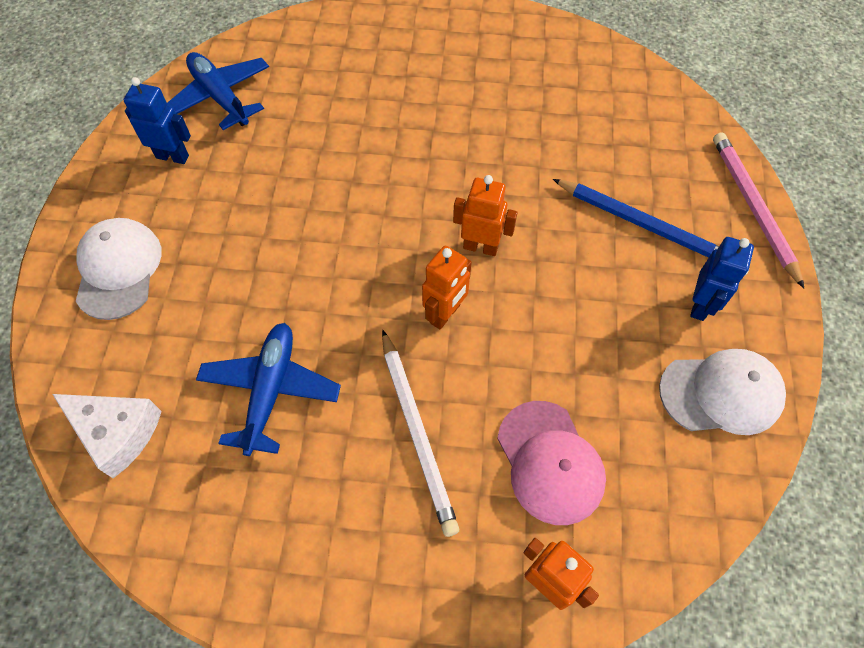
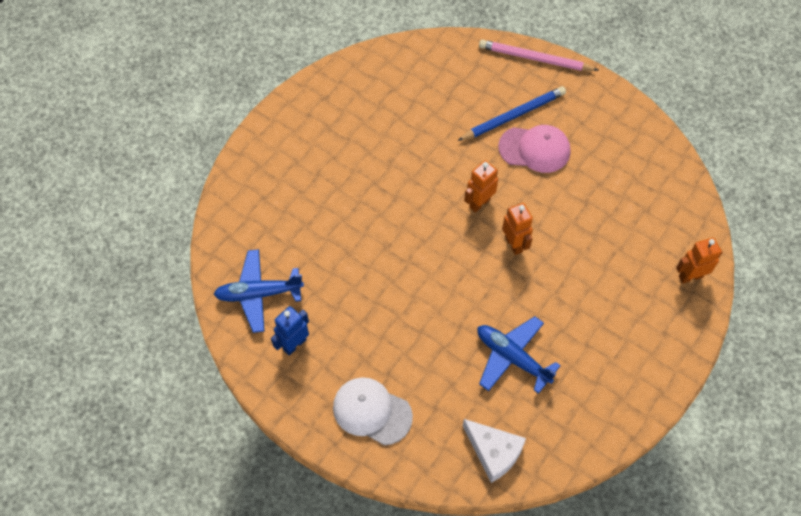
camera: 60 degrees left, 0 degrees up
(117, 432) = (493, 452): white cheese -> white cheese turned 75 degrees clockwise
(417, 432) = (579, 294): white pencil -> none
(550, 462) = (630, 241): pink cap -> pink cap (534, 149)
(700, 305) = (580, 121): blue robot -> none
(721, 393) = (634, 144): white cap -> none

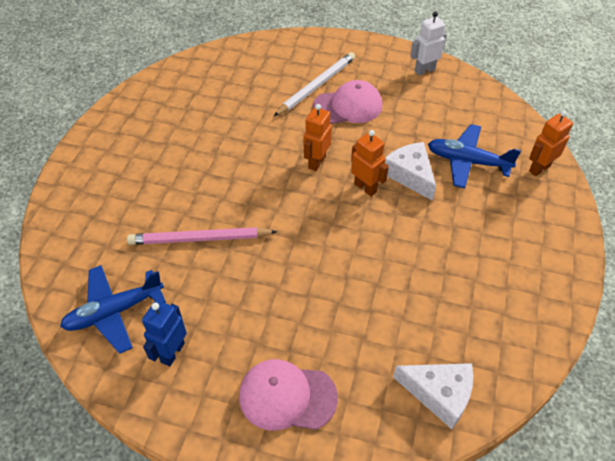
camera: 20 degrees left, 10 degrees down
(372, 411) = (287, 396): white cap -> pink cap
(512, 357) = (413, 290): blue plane -> blue plane (467, 162)
(513, 115) = (316, 86): blue pencil -> white pencil
(535, 59) = (316, 41): pink pencil -> pink pencil (200, 239)
(561, 244) = (410, 175): none -> white cheese
(631, 128) = (424, 70): none -> white robot

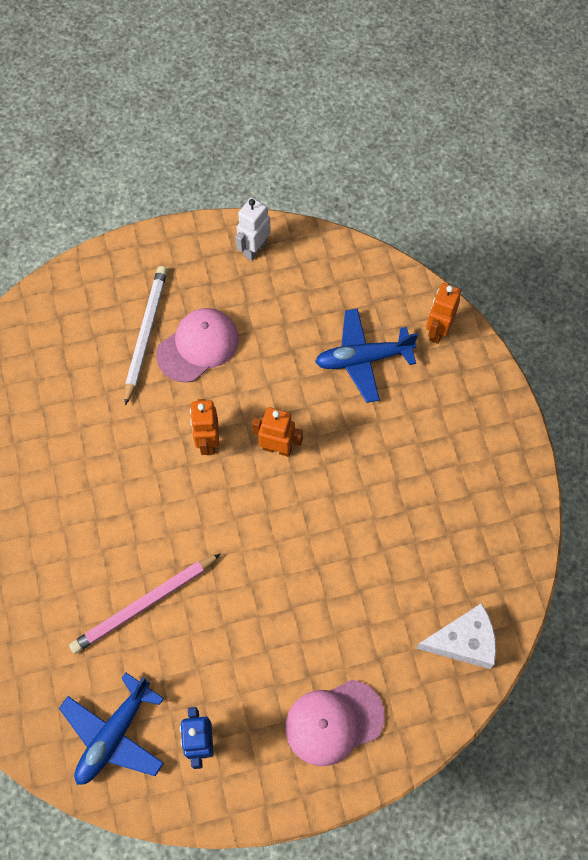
camera: 30 degrees left, 15 degrees up
(410, 175) = (314, 407): white cheese -> none

